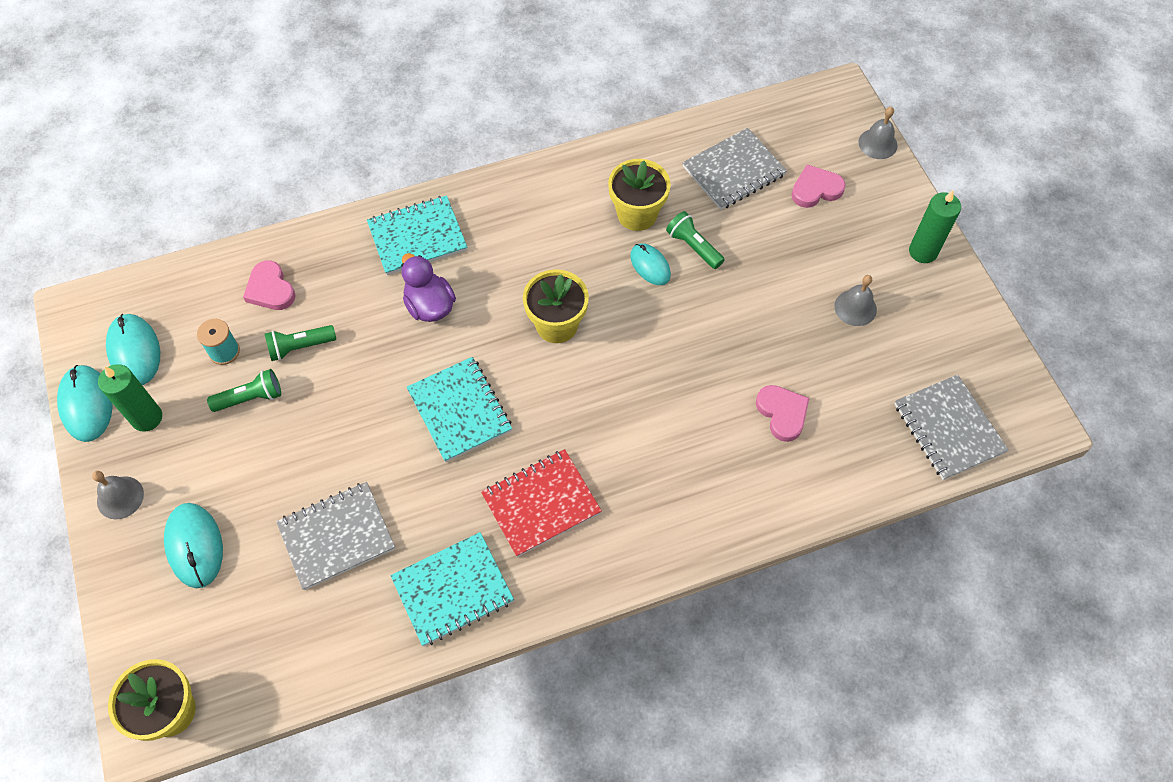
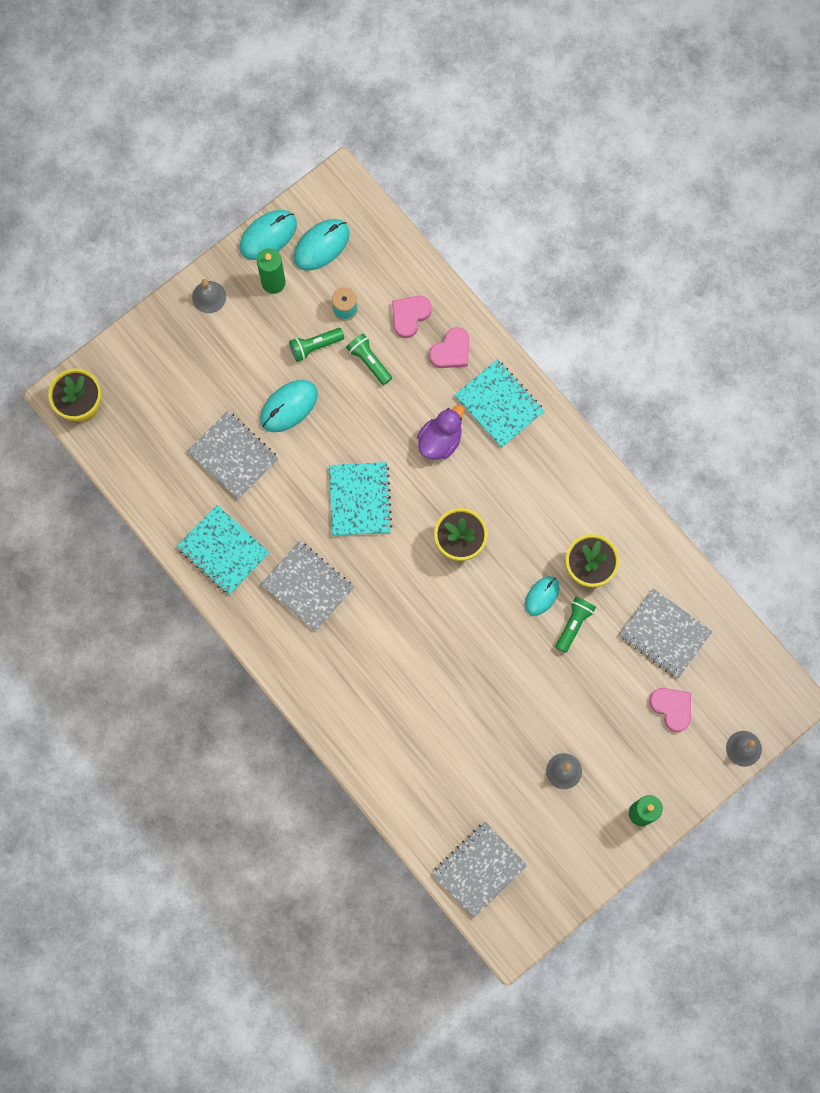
camera: 70 degrees right, 15 degrees up
(194, 546) = (193, 364): turquoise mouse -> turquoise mouse (288, 406)
(250, 398) = (315, 346): green flashlight -> green flashlight turned 105 degrees clockwise
(460, 410) = (360, 500): turquoise notebook -> turquoise notebook turned 45 degrees counterclockwise
(541, 504) = (308, 586): red notebook -> grey notebook
(782, 413) = (445, 739): pink heart -> pink heart (451, 351)

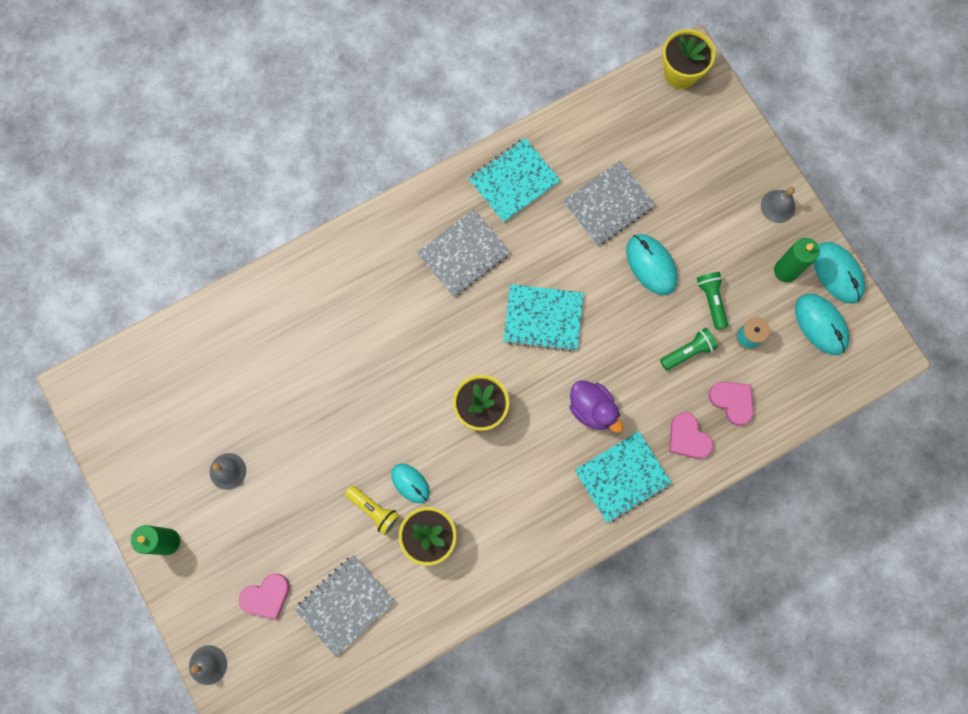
camera: 100 degrees right, 0 degrees up
(479, 869) = (152, 369): grey notebook -> none
(573, 624) = (374, 510): green flashlight -> yellow flashlight

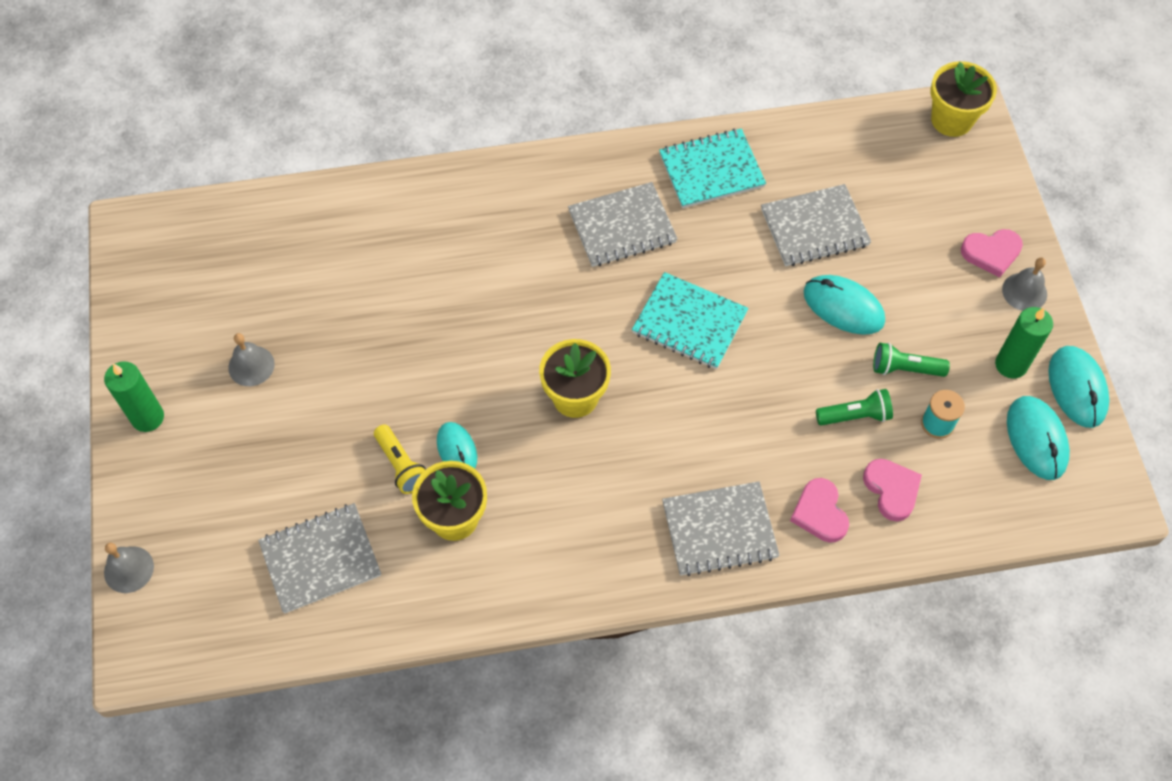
camera: 20 degrees right, 15 degrees down
(266, 596) = (232, 517): pink heart -> pink heart (991, 253)
(592, 409) = (711, 441): purple duck -> none
(622, 477) = (719, 530): turquoise notebook -> grey notebook
(651, 265) = (843, 307): turquoise mouse -> turquoise mouse turned 45 degrees counterclockwise
(711, 301) = (905, 368): green flashlight -> green flashlight turned 90 degrees counterclockwise

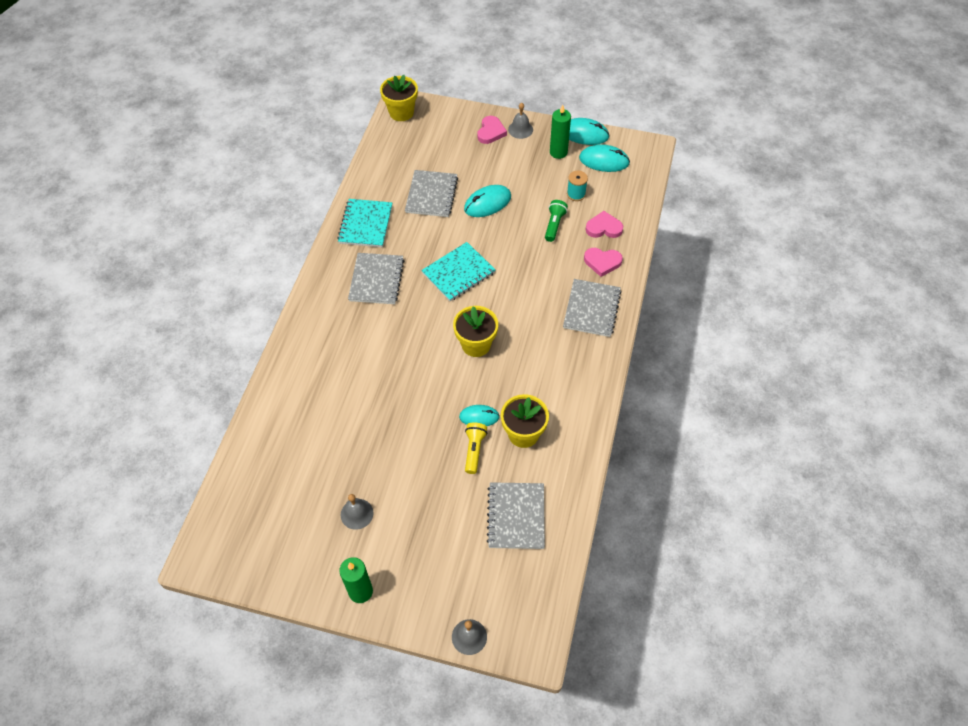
camera: 65 degrees left, 5 degrees down
(401, 465) = (474, 450): yellow flashlight -> yellow flashlight turned 75 degrees counterclockwise
(905, 368) = (538, 193): green flashlight -> none

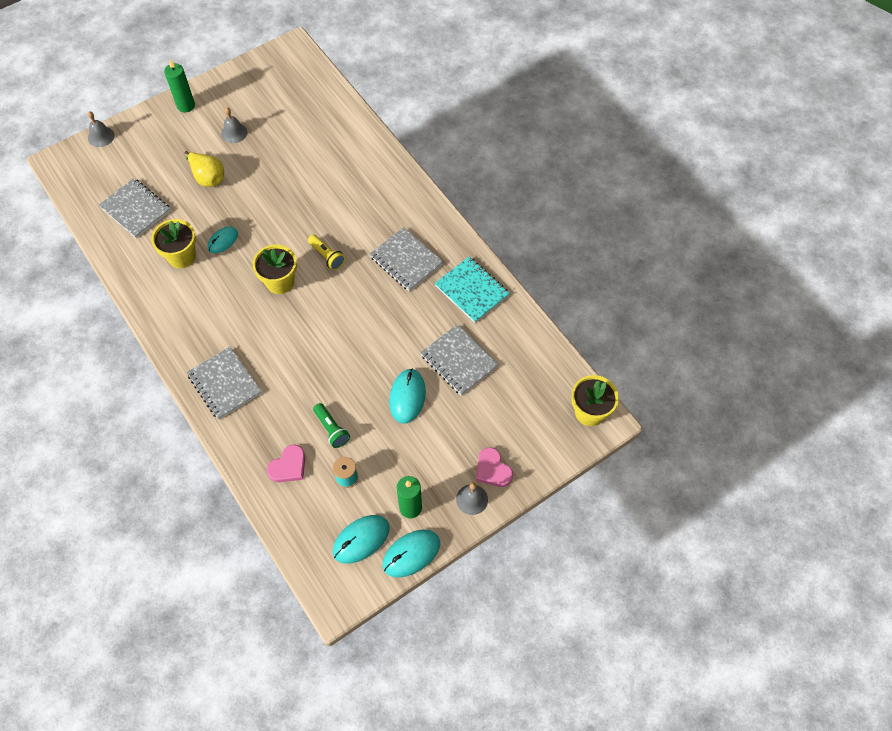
camera: 130 degrees right, 5 degrees up
(427, 488) = (208, 177): none -> yellow pear
(458, 273) = (356, 319): turquoise notebook -> none
(474, 450) = (203, 220): yellow flashlight -> yellow flashlight (327, 256)
(602, 262) = (257, 432): pink heart -> none

